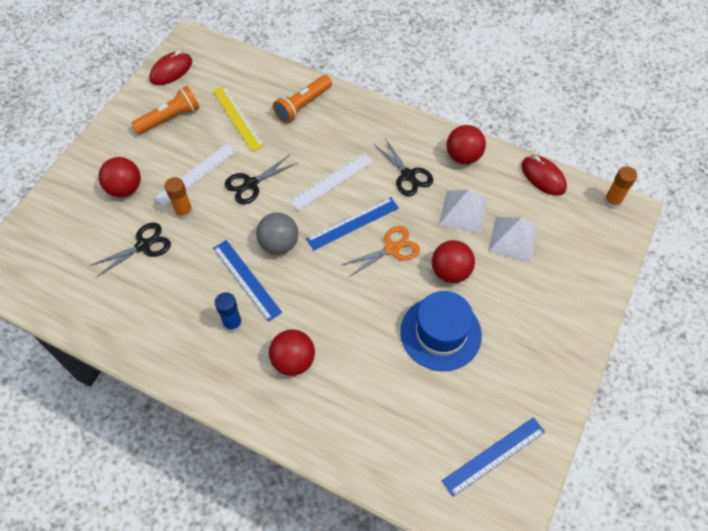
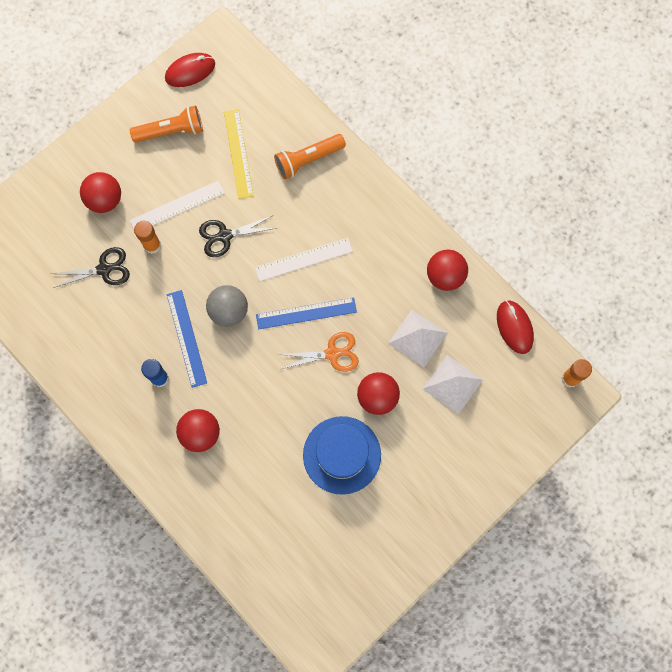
camera: 20 degrees right, 15 degrees up
(408, 175) = (380, 279): black scissors -> none
(494, 456) = (339, 583): blue ruler -> none

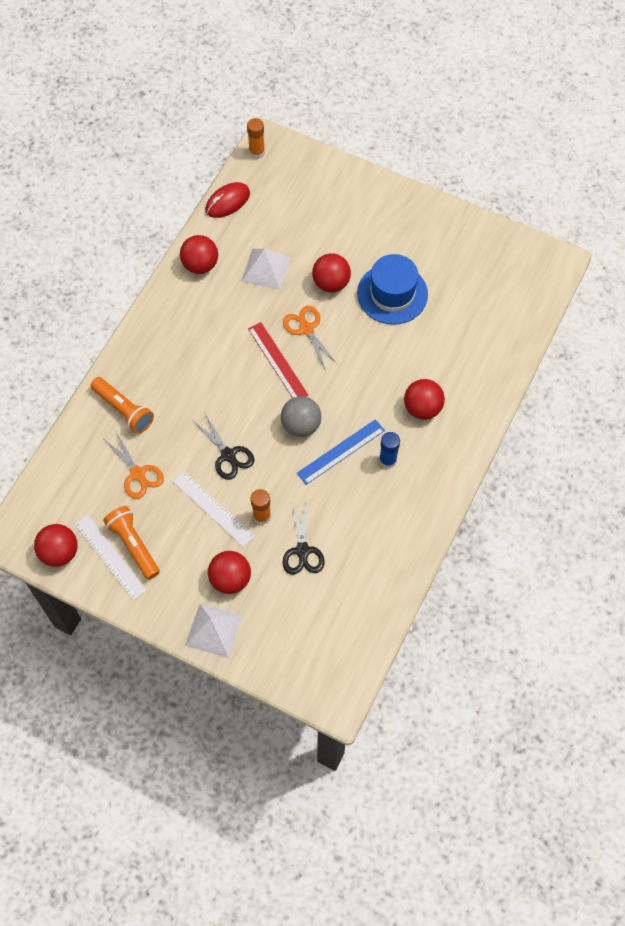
camera: 110 degrees left, 10 degrees down
(104, 269) = (302, 550): black scissors -> black scissors turned 150 degrees counterclockwise
(190, 71) = (59, 552): red mouse -> red ball
(238, 153) = (137, 474): yellow ruler -> orange scissors
(304, 259) = (226, 380): white ruler -> white ruler (110, 557)
(306, 313) = (277, 361): blue ruler -> red ruler
(452, 384) = (296, 232): white pyramid -> white pyramid (213, 630)

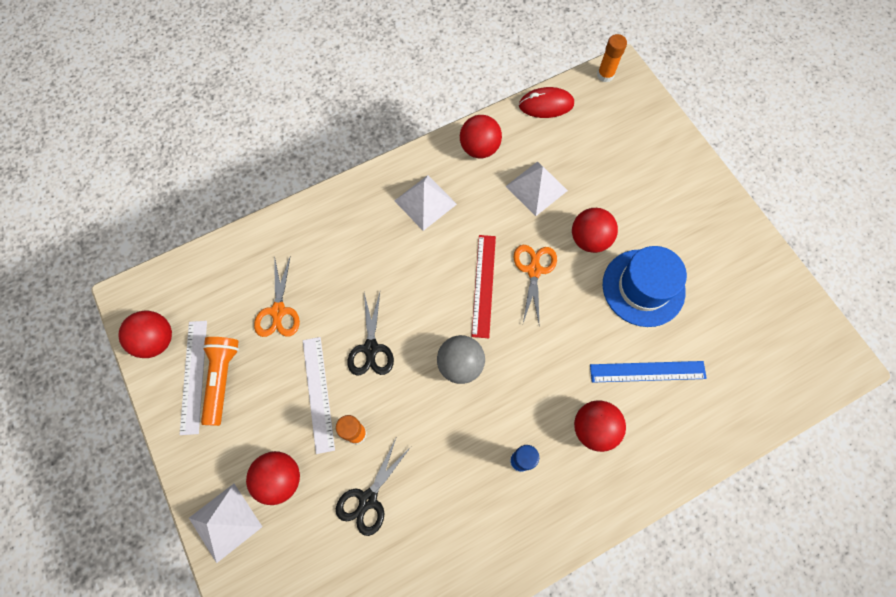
camera: 35 degrees right, 5 degrees up
(124, 410) = (312, 241): orange flashlight -> none
(189, 329) = (425, 202): none -> white pyramid
(341, 451) = (479, 419): blue ruler -> blue ruler (647, 371)

